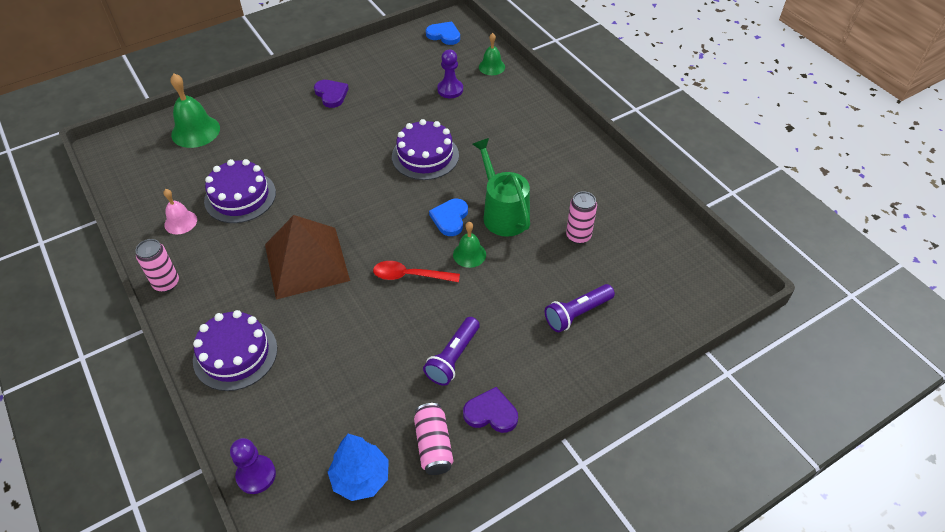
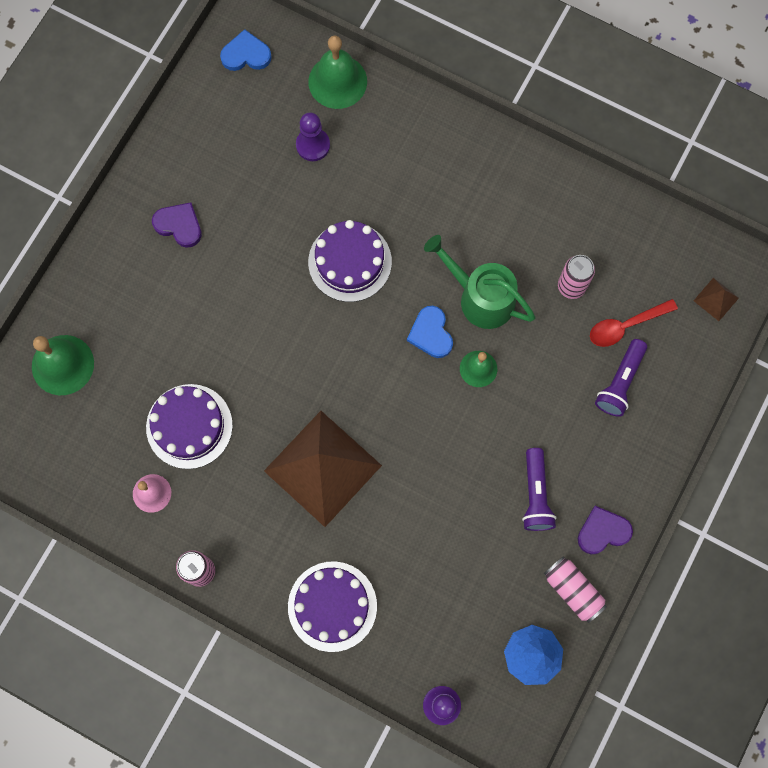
camera: 30 degrees left, 25 degrees up
(410, 276) = (436, 426): red spoon -> red spoon (625, 326)
(491, 67) = (337, 81): green bell -> green bell, size x1.65
(695, 294) = (716, 299): none -> brown pyramid

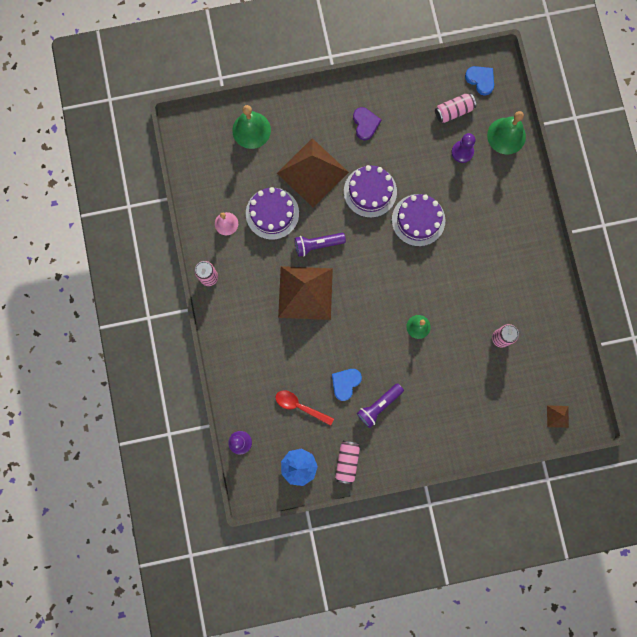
camera: 50 degrees right, 5 degrees up
(182, 336) = (312, 172): none -> brown pyramid
(255, 114) = (453, 111): none -> pink can
(332, 606) = (243, 352): purple cake -> purple cake (370, 191)
(431, 333) = (416, 289): blue heart -> blue heart (345, 383)
(480, 297) = (455, 298): green watering can -> none
(603, 531) = (388, 453): purple heart -> none
(620, 382) = (471, 402): purple flashlight -> purple flashlight (317, 245)
(625, 326) = (503, 381): red spoon -> red spoon (300, 406)

